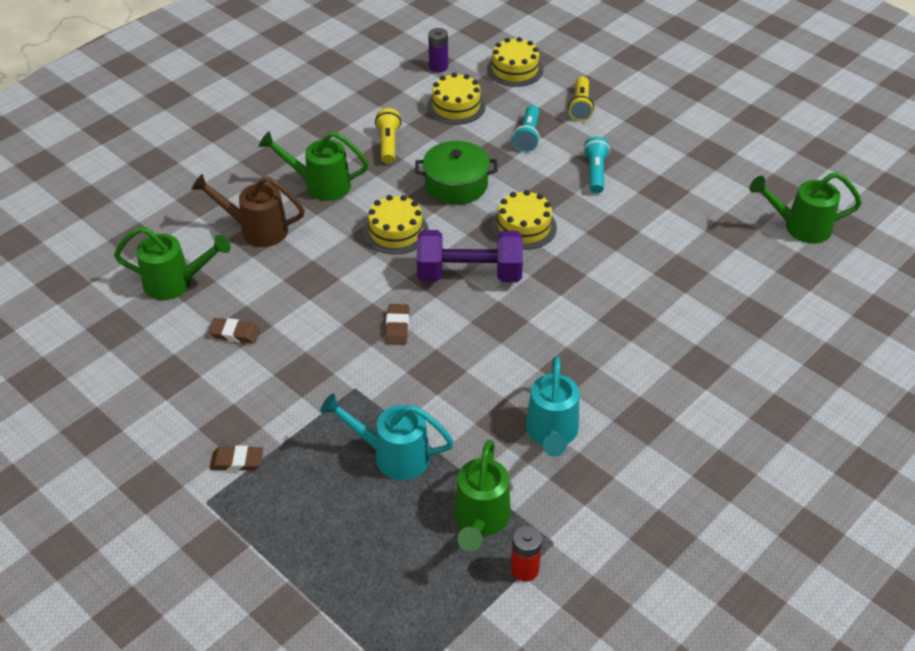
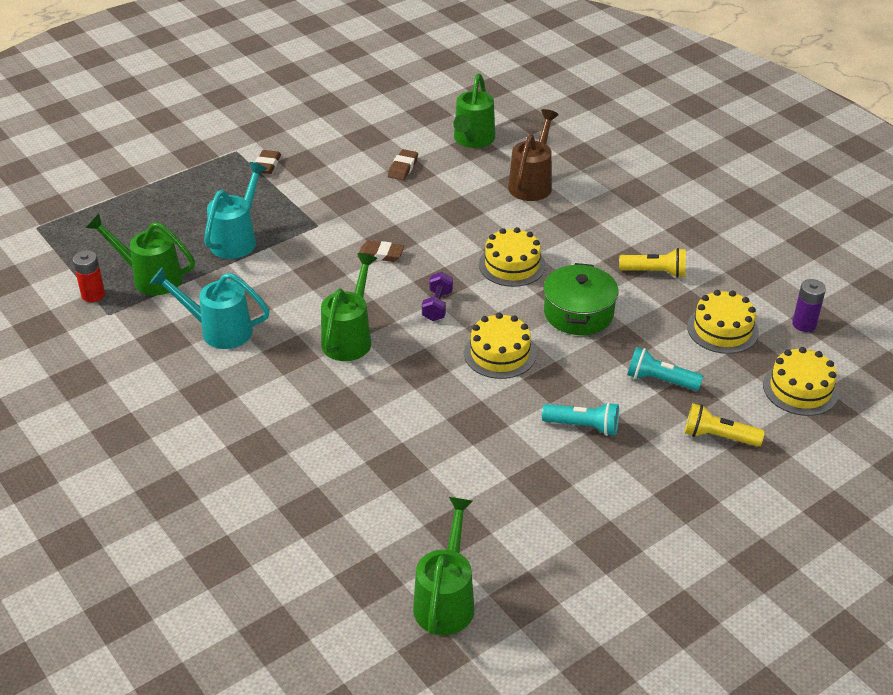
camera: 100 degrees right, 5 degrees down
(321, 185) = (591, 223): green watering can -> green watering can (349, 338)
(469, 274) = (437, 306): purple dumbbell -> purple dumbbell, size x0.48

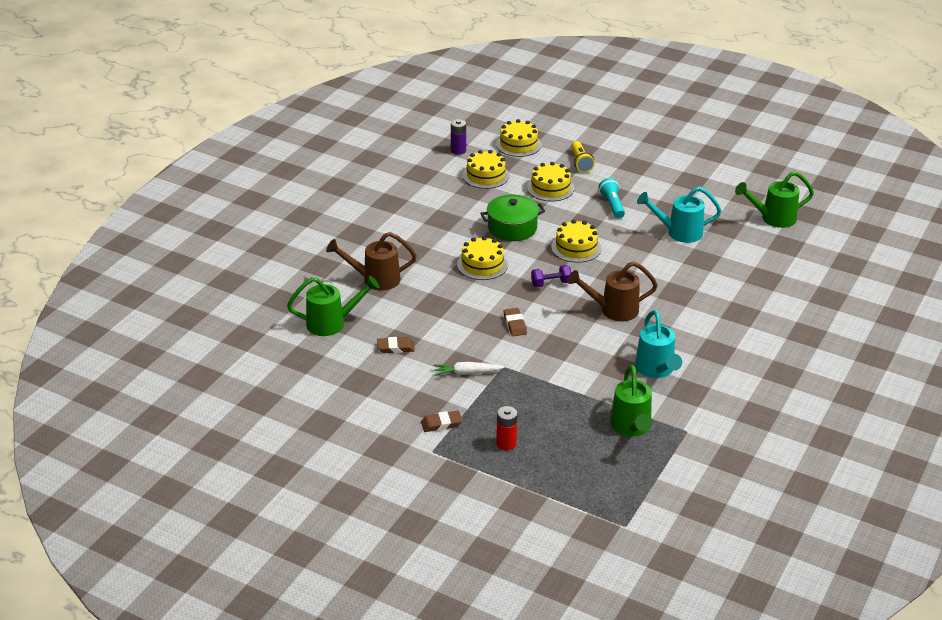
camera: 115 degrees left, 5 degrees down
(93, 295) = (674, 449): red battery -> red battery (506, 443)
(237, 239) = (552, 401): turquoise watering can -> turquoise watering can (679, 232)
(327, 199) = (467, 373): none -> white carrot
(349, 338) = (613, 310): green watering can -> brown watering can
(655, 272) = (446, 208): yellow flashlight -> none
(660, 380) = (550, 188): turquoise flashlight -> yellow cake

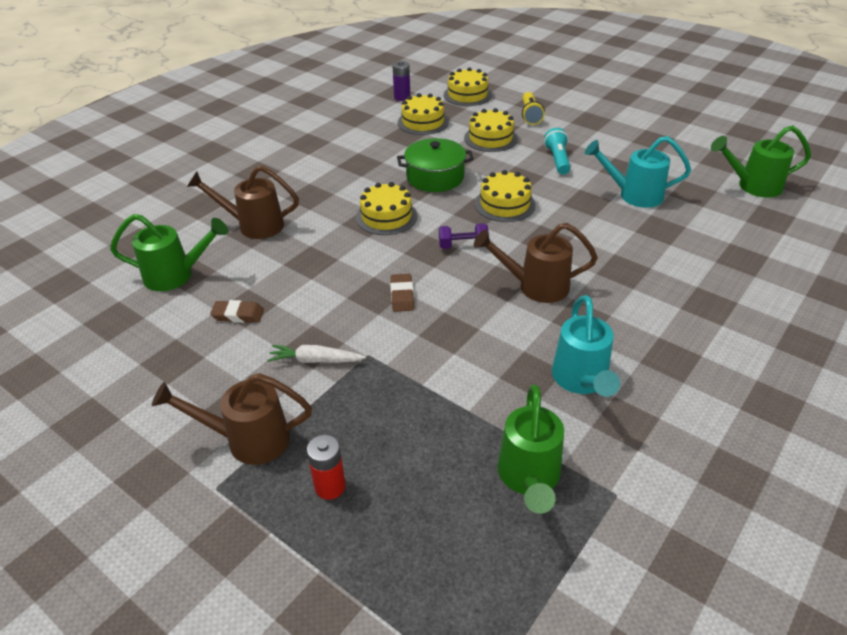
camera: 10 degrees right, 5 degrees up
(441, 424) = (248, 440): brown eraser -> brown watering can

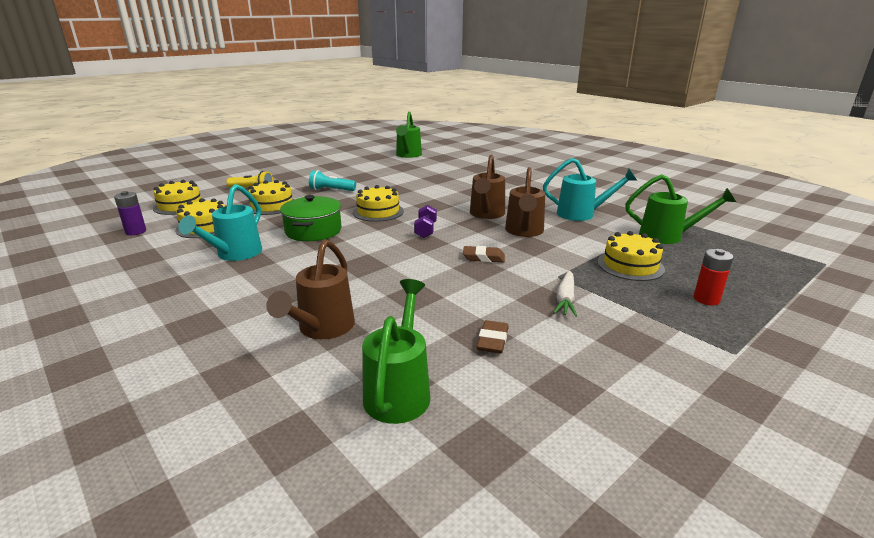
camera: 80 degrees left, 15 degrees down
(248, 440) = (672, 335): brown watering can -> brown watering can (524, 231)
(386, 217) = (361, 255): yellow cake -> yellow cake (630, 265)
(634, 195) = (396, 178): turquoise watering can -> turquoise watering can (235, 254)

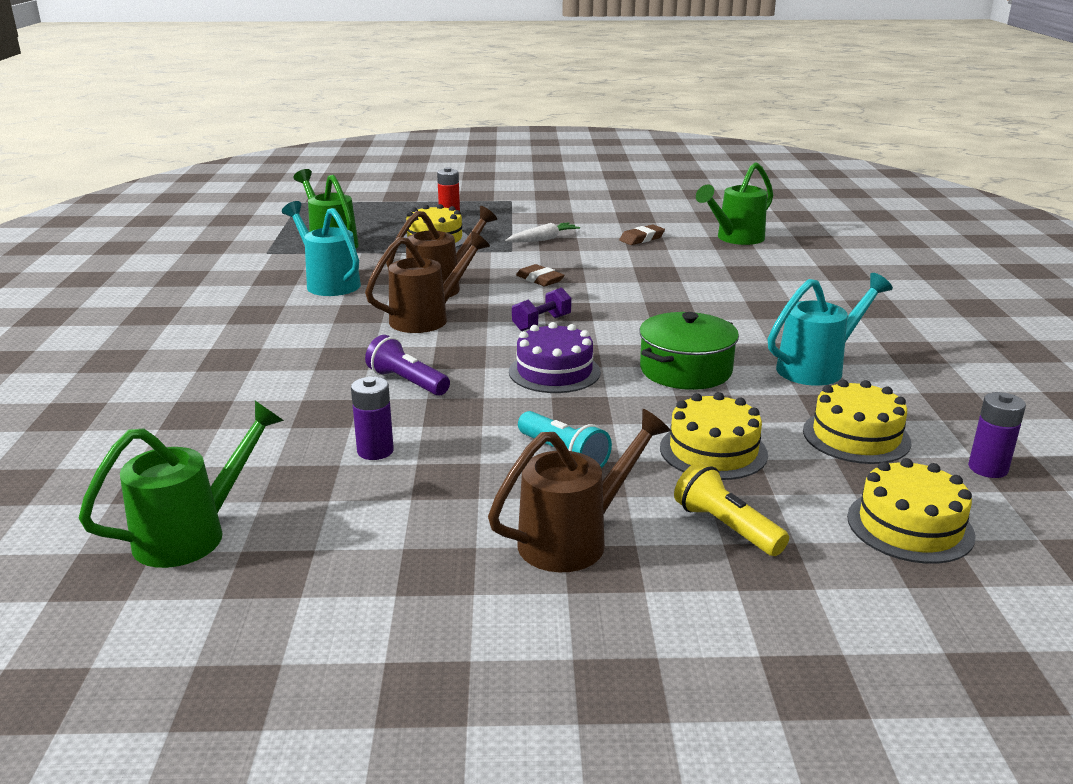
camera: 140 degrees left, 0 degrees up
(322, 328) = (760, 276): brown watering can -> brown watering can (573, 539)
(378, 212) = (554, 372): yellow cake -> purple cake
(398, 175) = (375, 451): none -> purple battery
(431, 192) = (407, 382): none -> purple flashlight

